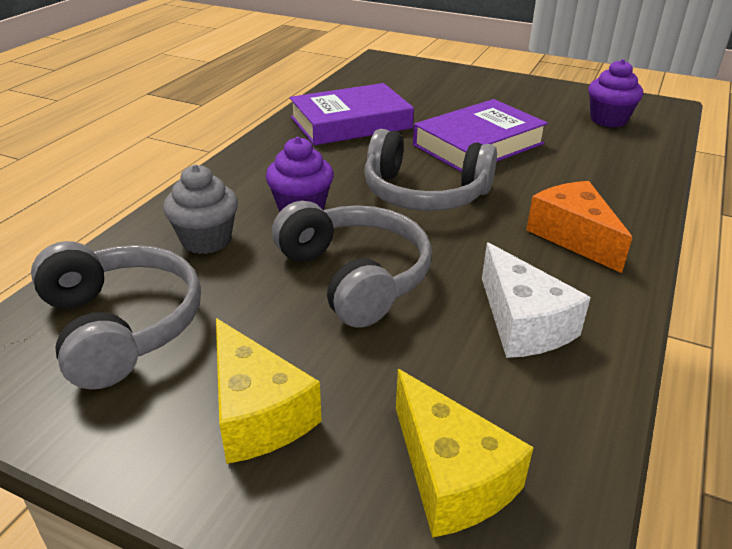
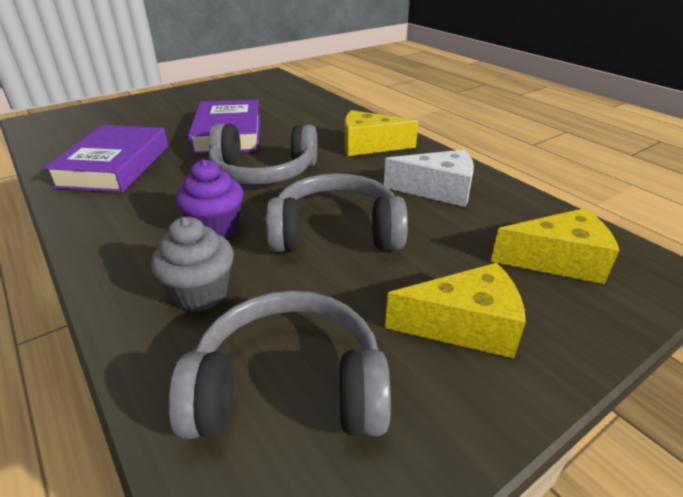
camera: 60 degrees left, 0 degrees up
(424, 193) = (263, 172): grey headphones -> grey headphones turned 45 degrees clockwise
(573, 237) = (369, 146): orange cheese -> yellow cheese
(608, 120) = (261, 91): purple cupcake -> none

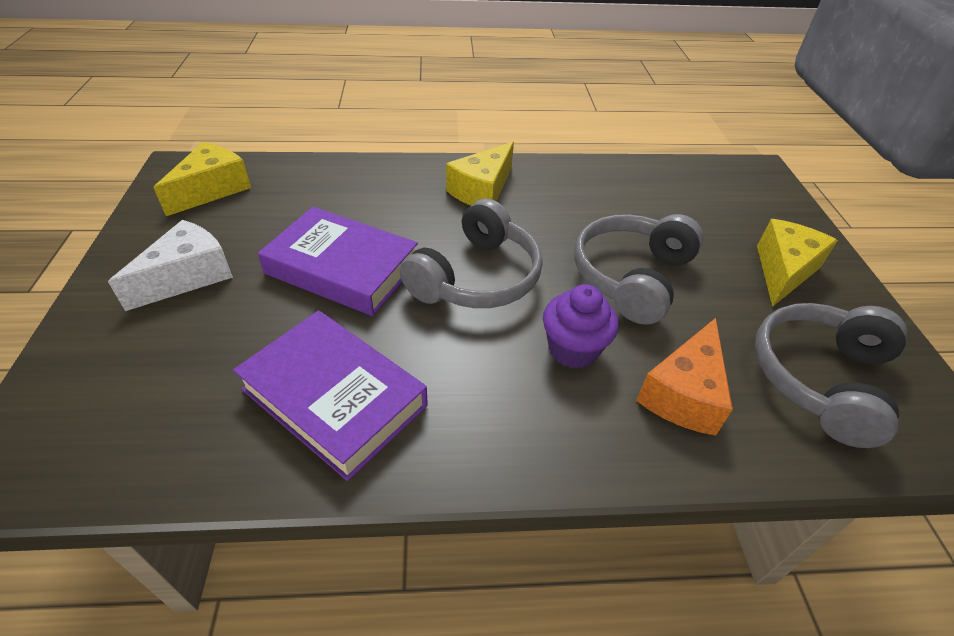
camera: 60 degrees left, 10 degrees up
(201, 293) = (684, 393): grey cupcake -> orange cheese
(438, 190) = (600, 196): white cheese -> white cheese (187, 276)
(557, 261) = (730, 198): yellow cheese -> yellow cheese (212, 189)

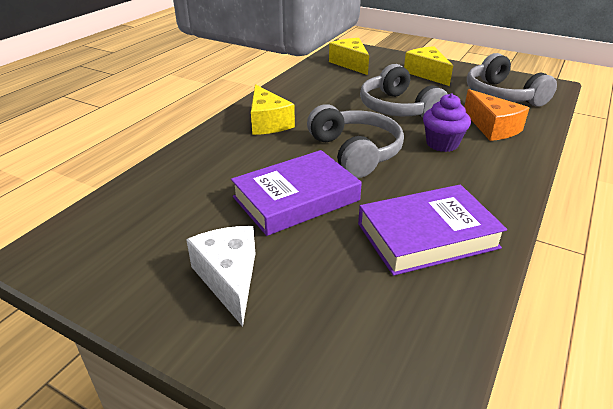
camera: 55 degrees left, 10 degrees down
(212, 189) = (108, 239): yellow cheese -> yellow cheese (350, 64)

